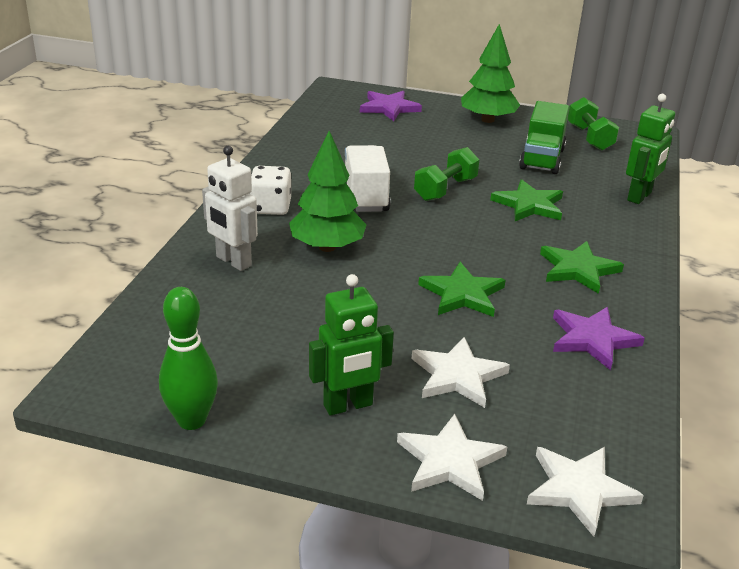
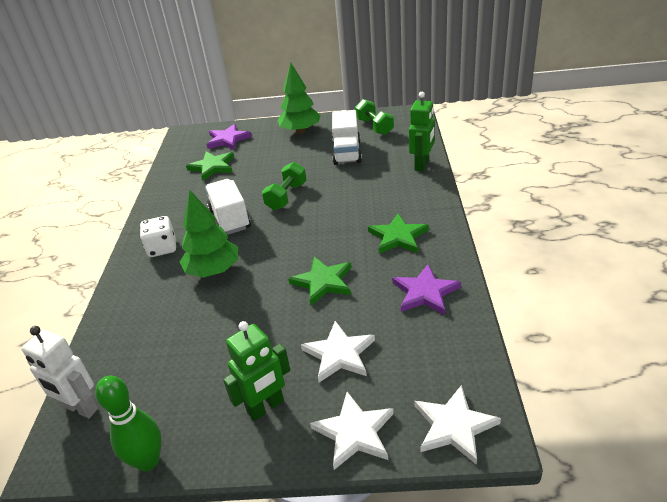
camera: 10 degrees left, 5 degrees up
(233, 261) = (145, 304): white robot -> white robot (81, 408)
(529, 205) = (349, 193): green star -> green star (212, 167)
(542, 159) = (347, 153): green truck -> white truck

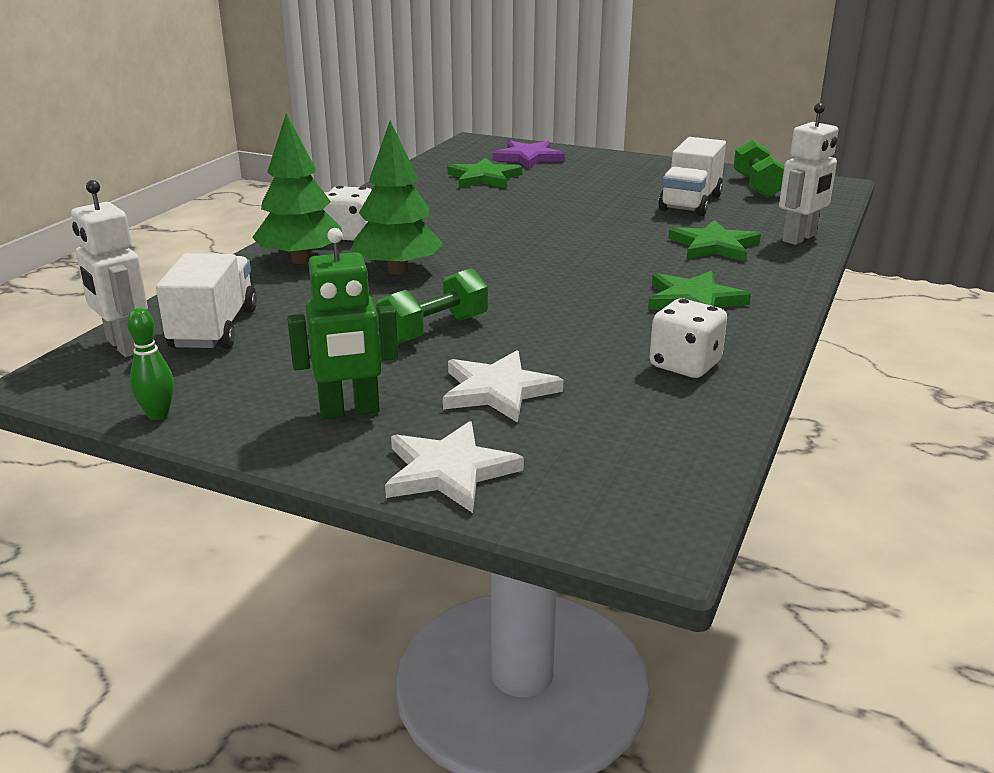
camera: 20 degrees right, 10 degrees down
(148, 461) = (158, 414): green bowling pin -> green bowling pin, size x0.61
(230, 219) = (463, 229): white truck -> white truck (214, 328)
(286, 196) = (561, 226): green dumbbell -> green dumbbell (434, 330)
(300, 131) = (639, 169): green tree -> green tree (301, 260)
(323, 282) = (539, 317): green star -> green star (714, 246)
(422, 165) = (799, 238): green robot -> white robot
(425, 292) = (685, 365): purple star -> white dice
(454, 426) = (605, 510): white star -> none

